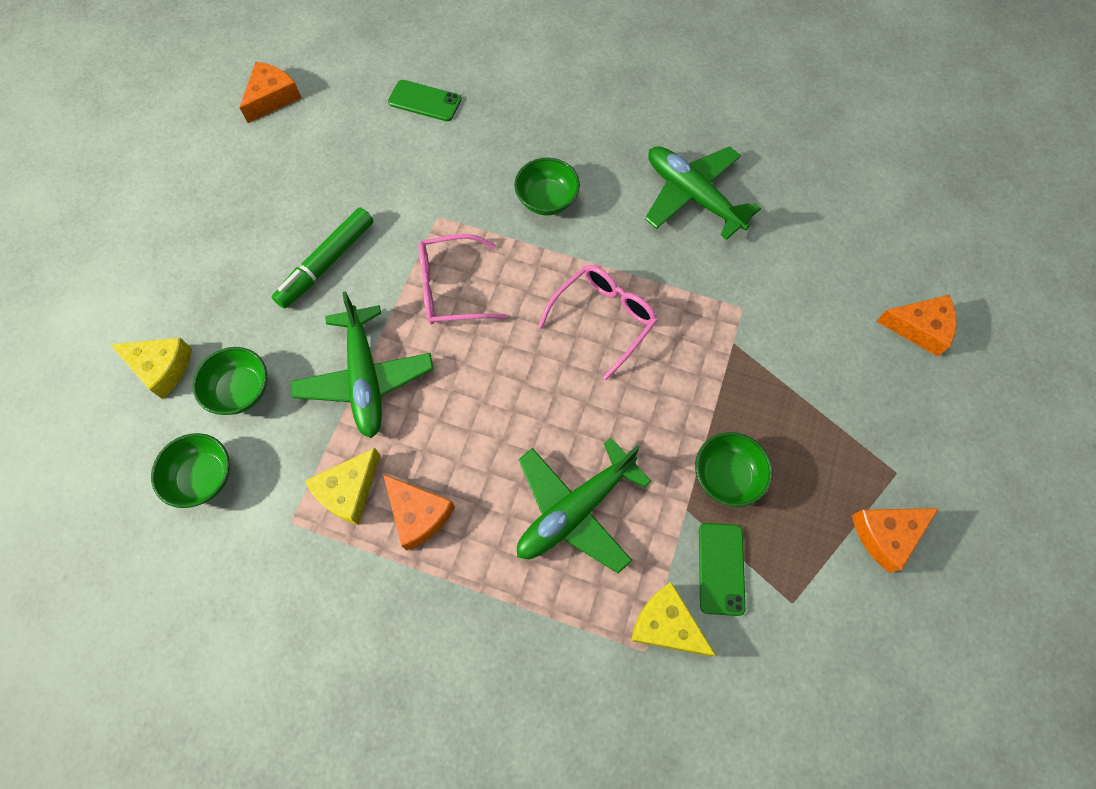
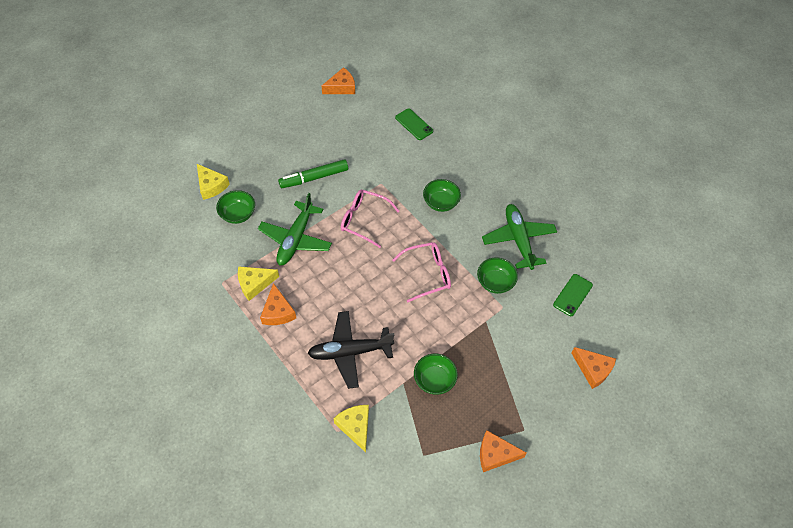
camera: 30 degrees right, 10 degrees down
(204, 477) = (198, 243): green bowl -> green bowl (495, 282)
(575, 510) = (350, 352): green plane -> black plane
(721, 568) = (400, 419): green phone -> green phone (572, 295)

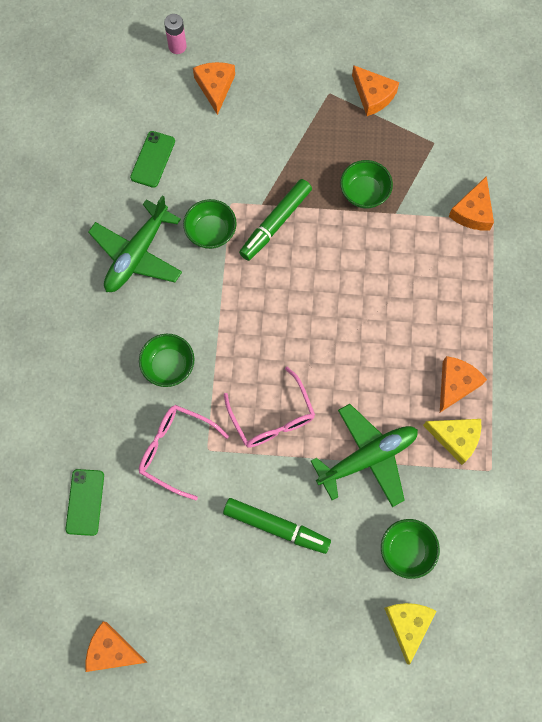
camera: 135 degrees left, 15 degrees up
(350, 352) = (418, 282): black plane -> none
(355, 427) = (473, 212): yellow cheese -> orange cheese
(428, 274) = (267, 297): pink glasses -> pink glasses (175, 450)
(466, 317) = (275, 223): none -> green marker
(572, 295) = (153, 159): green phone -> green phone turned 60 degrees counterclockwise
(646, 376) = (177, 46): none -> pink battery

